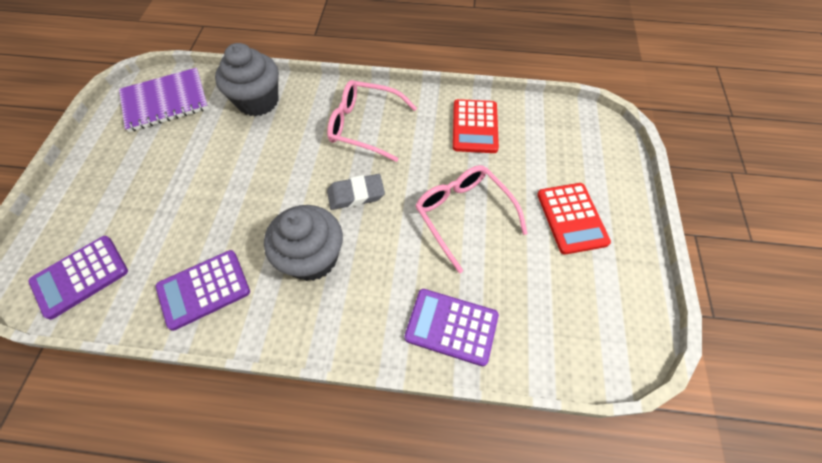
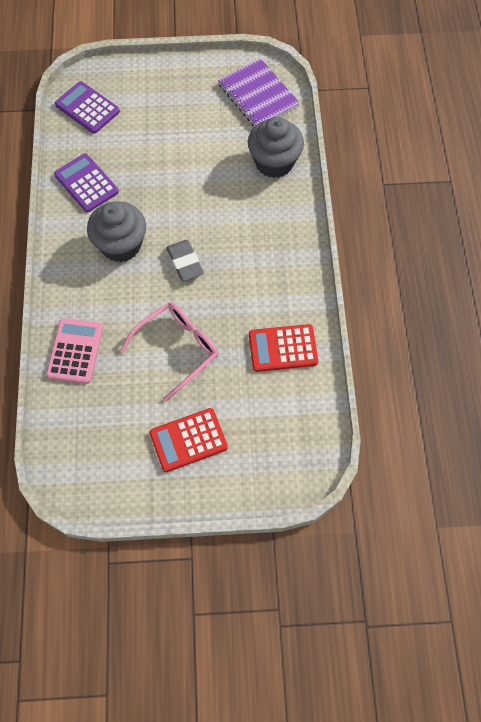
camera: 80 degrees right, 5 degrees up
(364, 126) = (263, 253): pink glasses -> none
(451, 327) = (75, 351): purple calculator -> pink calculator

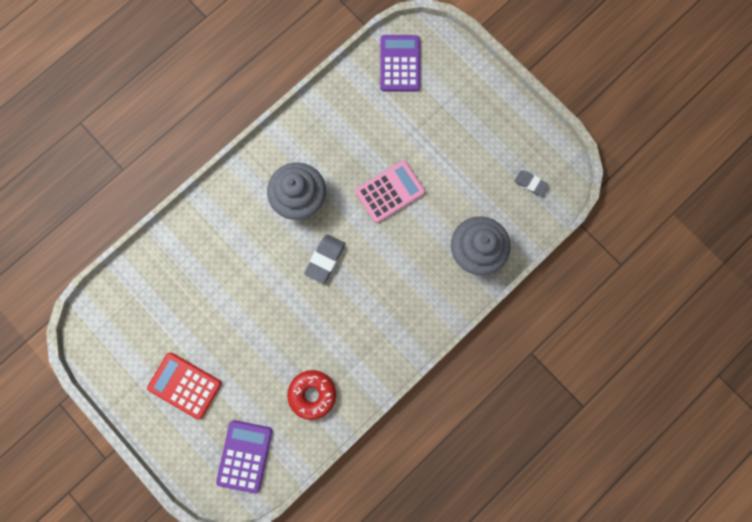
camera: 50 degrees right, 15 degrees up
(75, 351) = (188, 244): pink calculator -> pink calculator (390, 192)
(86, 183) = (331, 125): purple calculator -> purple calculator (244, 455)
(177, 349) = (249, 316): pink glasses -> none
(258, 95) = (530, 183): purple notebook -> grey eraser
(283, 348) = (312, 394): red calculator -> red donut

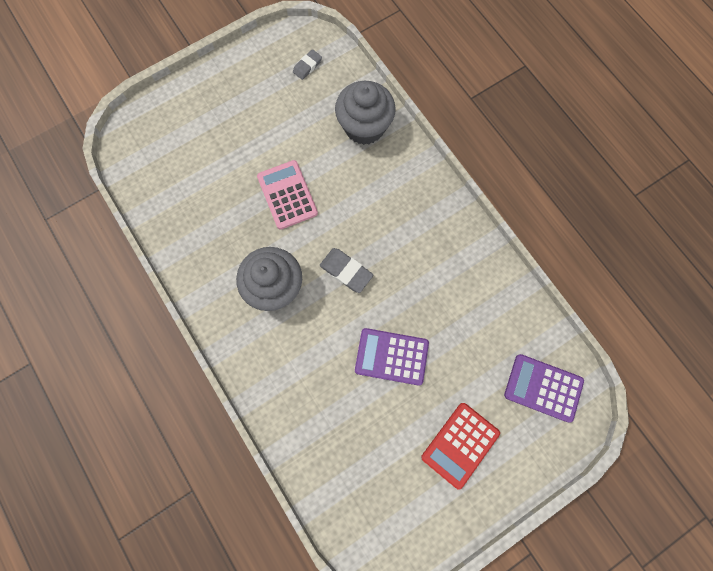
camera: 80 degrees left, 5 degrees down
(312, 394) = (486, 306): red donut -> none
(399, 64) = (151, 162): purple calculator -> purple calculator (391, 356)

